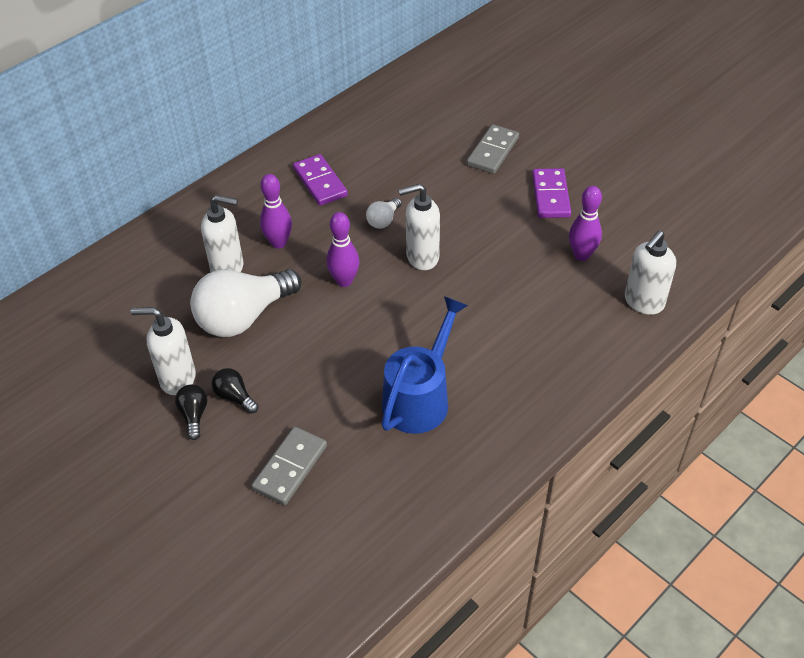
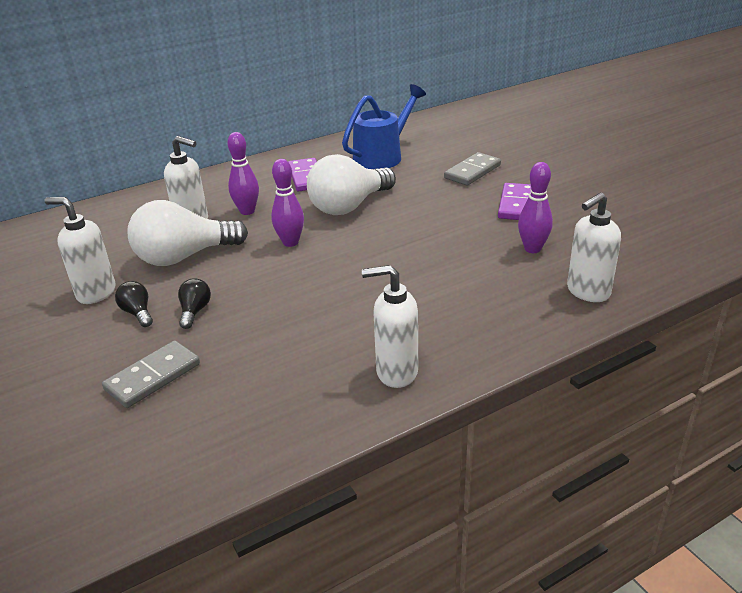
camera: 15 degrees right, 15 degrees down
(194, 415) = (91, 322): black light bulb -> black light bulb (195, 311)
(383, 220) = (349, 206): white light bulb -> white light bulb, size x2.26
(420, 397) = (317, 337): blue watering can -> blue watering can (383, 156)
(422, 257) = (372, 234): white soap dispenser -> white soap dispenser (396, 372)

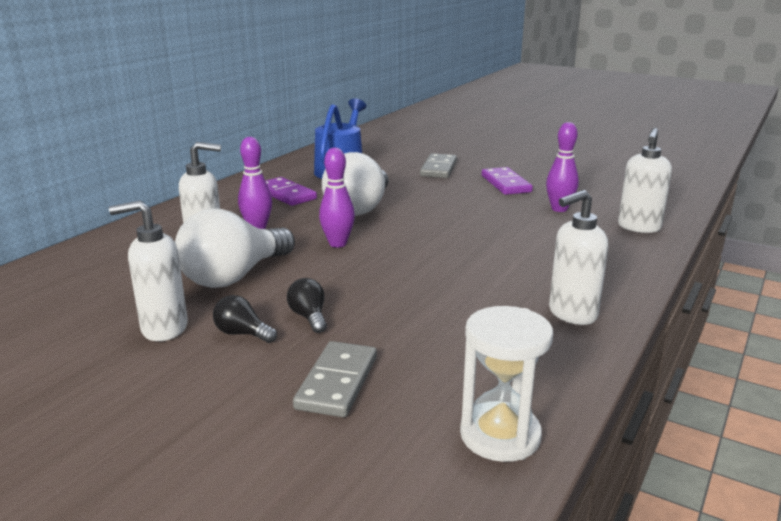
camera: 30 degrees left, 10 degrees down
(208, 463) = (500, 435): none -> white hourglass

